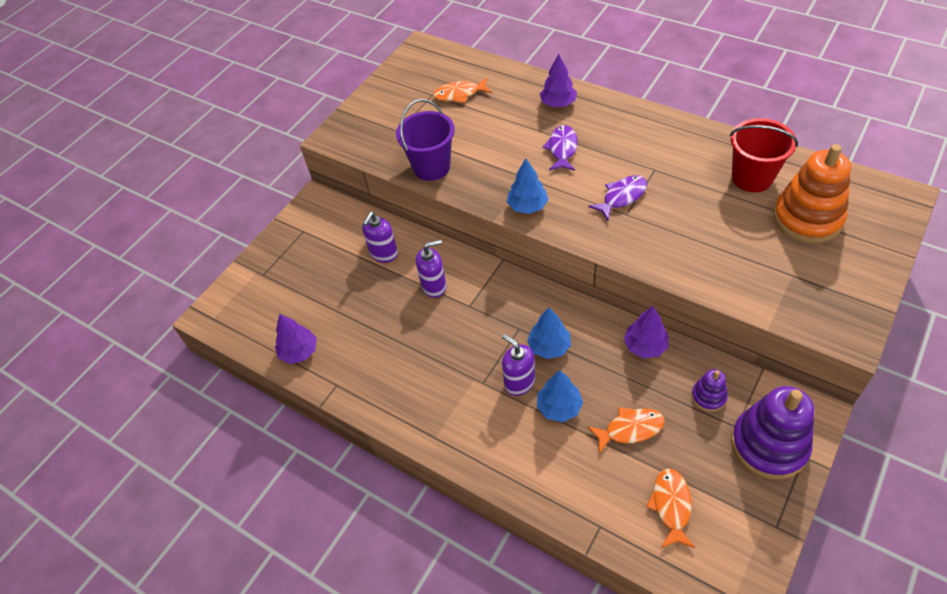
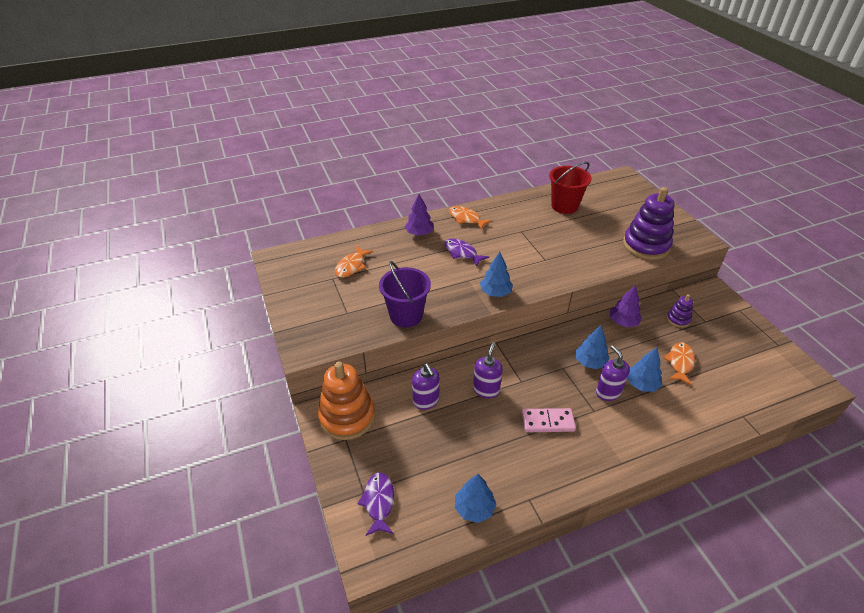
camera: 60 degrees left, 10 degrees down
(299, 352) = (474, 508): purple tree -> blue tree
(435, 353) = (548, 422): none -> pink domino
(519, 382) = (608, 392): purple soap dispenser -> purple soap dispenser turned 75 degrees clockwise
(622, 197) = (530, 253): purple fish -> purple fish (379, 502)
(671, 506) = (744, 377): orange fish -> orange fish (466, 219)
(769, 445) = (725, 317): purple stacking toy -> purple stacking toy (646, 245)
(807, 218) = (611, 207): orange stacking toy -> orange stacking toy (347, 416)

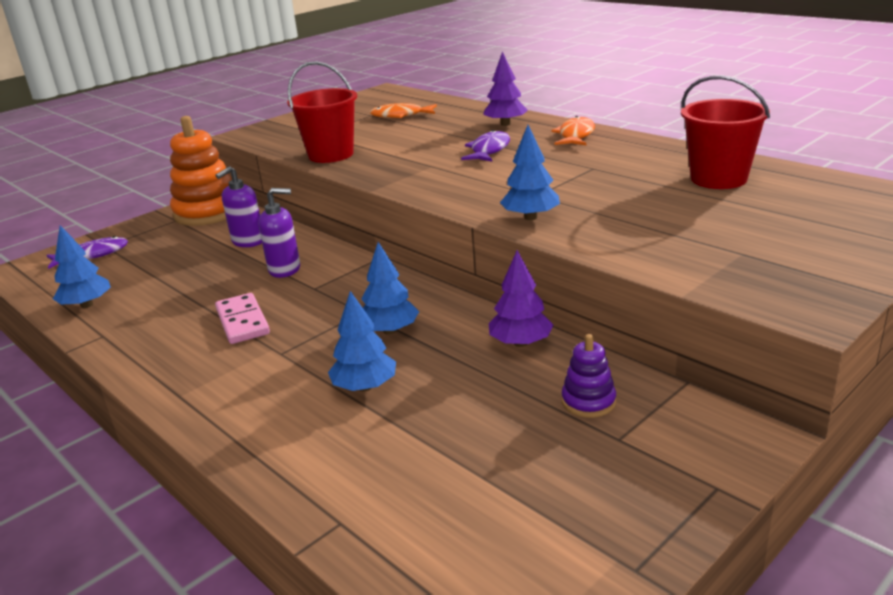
camera: 70 degrees right, 15 degrees down
(406, 315) = (331, 155): purple bucket -> red bucket
(495, 292) = (418, 184): blue tree -> blue tree (530, 217)
(608, 392) = (328, 358): purple soap dispenser -> none
(646, 245) = (693, 259): purple stacking toy -> none
(680, 363) = (452, 421): orange fish -> none

